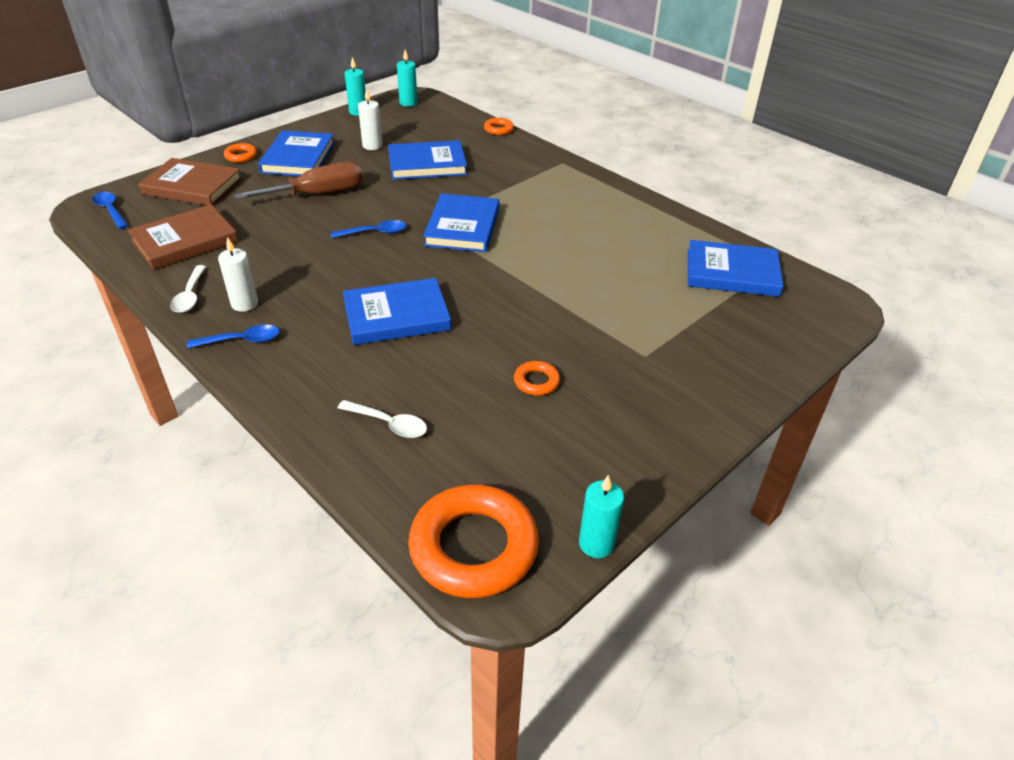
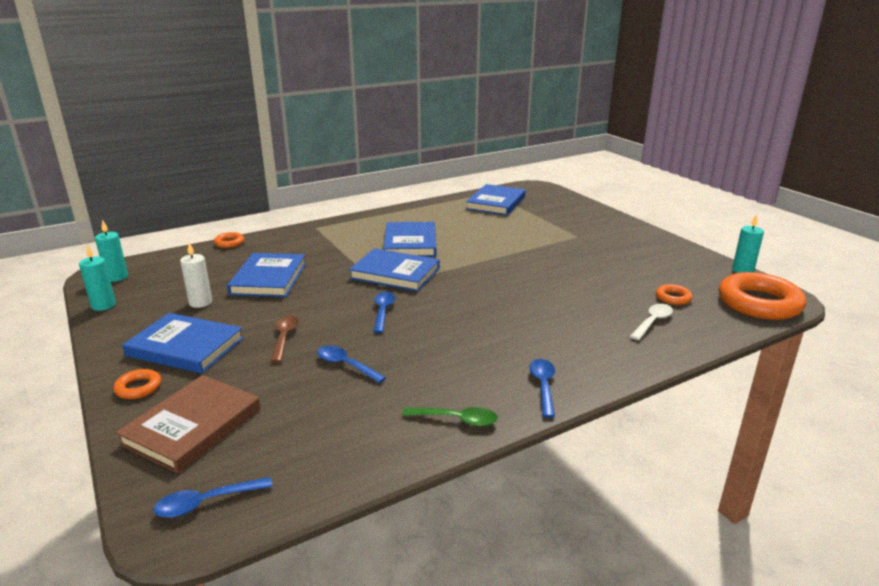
camera: 75 degrees left, 15 degrees down
(185, 241) = (335, 428): brown book -> none
(190, 296) = (457, 420): white spoon -> green spoon
(244, 304) = (482, 384): white candle -> none
(275, 230) = (345, 365): none -> blue spoon
(318, 194) = (284, 337): brown screwdriver -> brown spoon
(396, 316) = (519, 310): blue book -> blue book (410, 243)
(536, 382) = (604, 269): orange ring -> orange ring (673, 298)

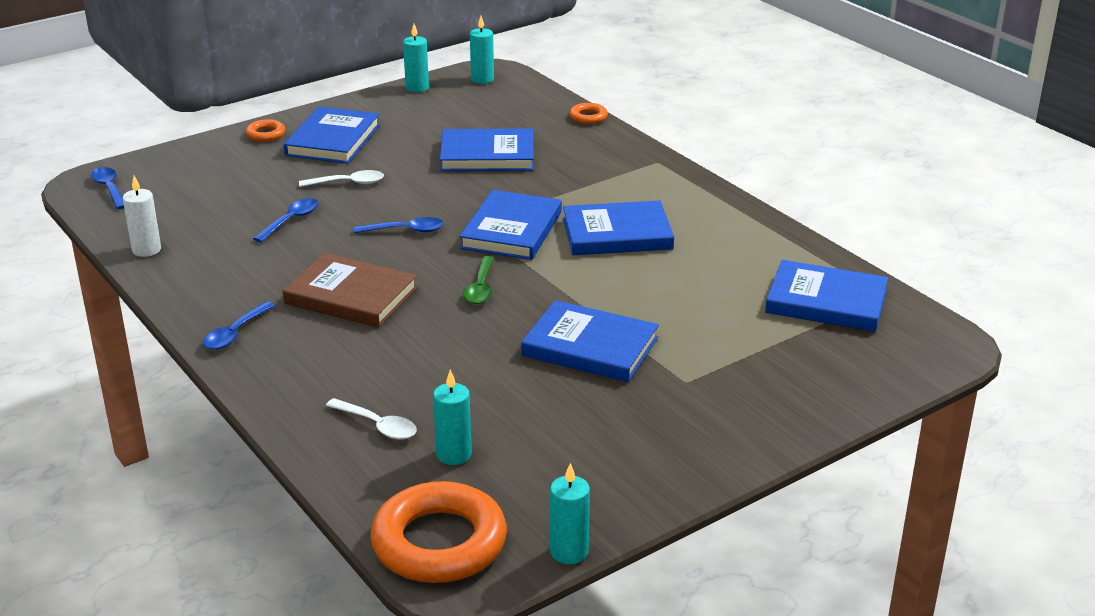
camera: 85 degrees right, 5 degrees up
(192, 426) = (204, 166): brown book -> brown book (351, 296)
(200, 302) = (425, 130): white candle -> white candle (146, 250)
(284, 337) = (348, 183): brown spoon -> white spoon
(457, 420) = (186, 284): green spoon -> green spoon (480, 288)
(543, 386) = (235, 333): blue spoon -> blue spoon turned 120 degrees clockwise
(546, 257) = (590, 347): none -> blue book
(673, 298) = (454, 454): orange ring -> turquoise candle

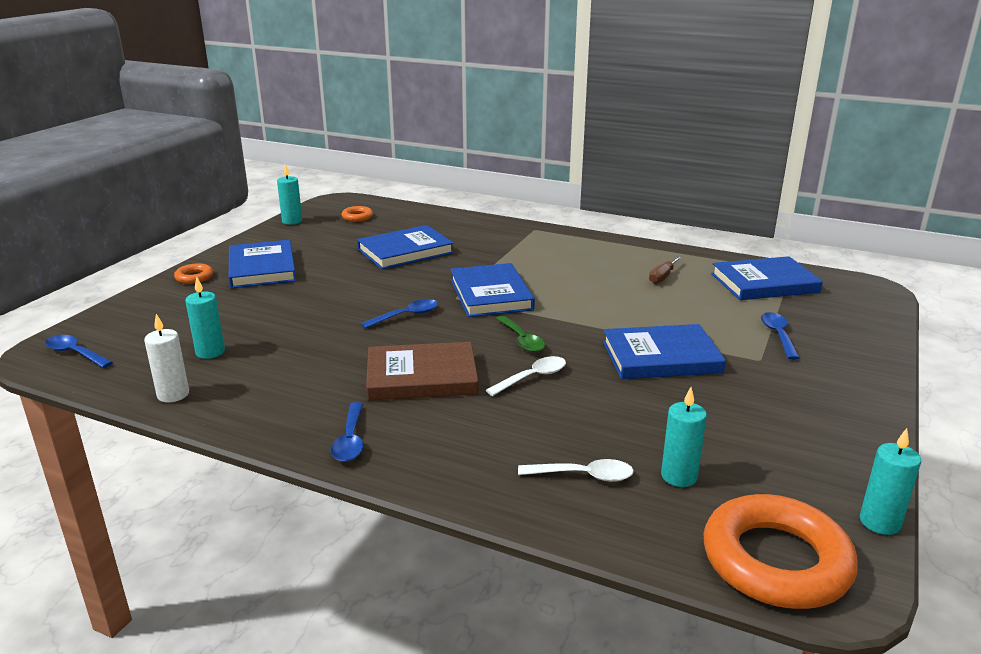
camera: 30 degrees left, 5 degrees down
(291, 220) = (294, 334): blue spoon -> blue spoon (778, 335)
(348, 183) = (313, 295): white spoon -> white spoon (532, 377)
(482, 79) = (338, 206): turquoise candle -> turquoise candle (210, 352)
(588, 117) = (449, 214): orange ring -> orange ring (357, 217)
(617, 234) = (570, 278): blue book -> none
(719, 261) = (662, 277): none -> brown screwdriver

